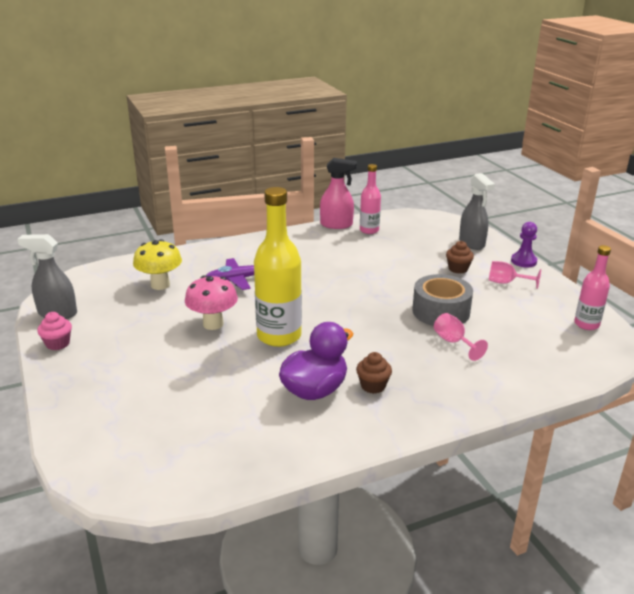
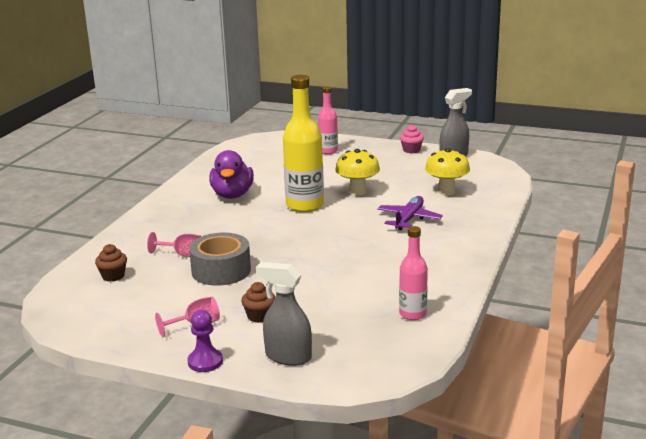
camera: 135 degrees right, 5 degrees down
(213, 324) = (357, 192): pink mushroom -> yellow mushroom
(336, 225) = (454, 302): pink spray bottle -> none
(373, 386) = (202, 210): brown cupcake -> brown cupcake (113, 276)
(586, 324) = (85, 319): pink bottle -> pink bottle (328, 151)

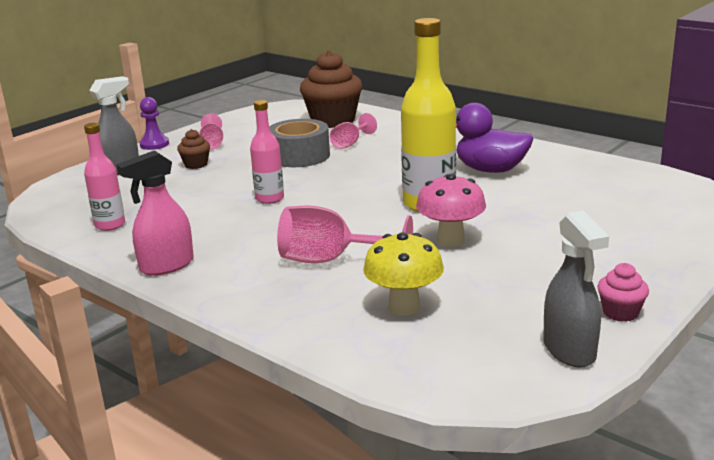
camera: 110 degrees right, 0 degrees up
(113, 276) = (333, 121): brown cupcake -> brown cupcake, size x2.14
(328, 151) = (637, 240): pink bottle -> pink bottle (269, 198)
(357, 192) = (450, 240): yellow mushroom -> pink mushroom
(409, 219) = (331, 260): purple plane -> pink goblet
(457, 268) = (166, 266): none -> pink spray bottle

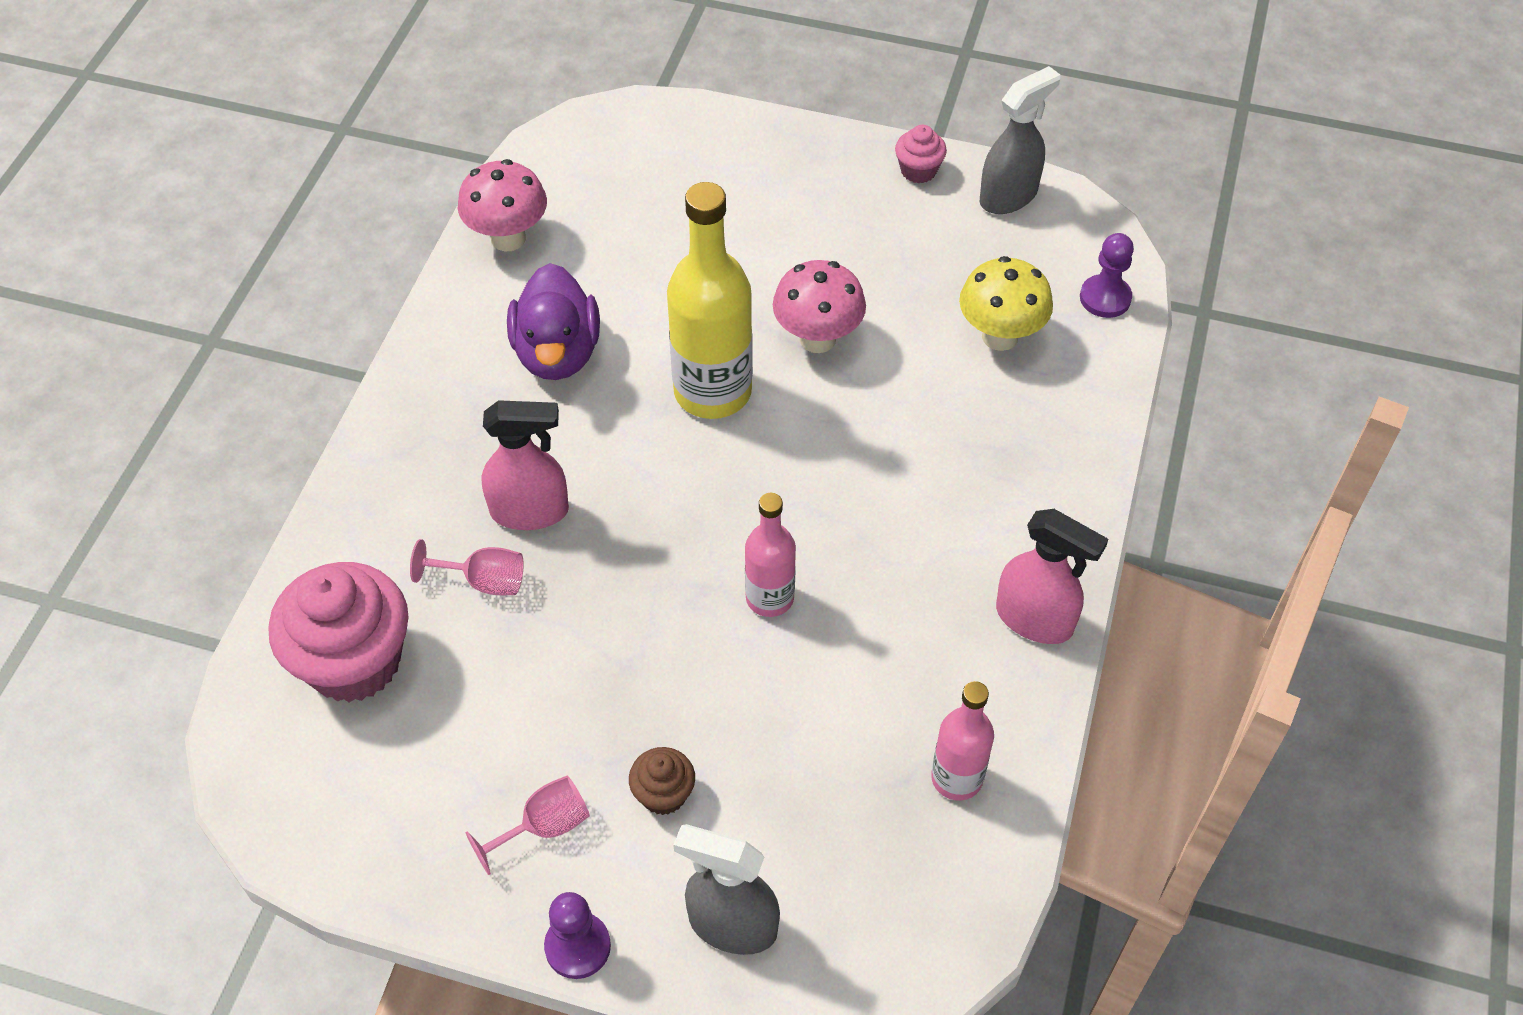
camera: 115 degrees left, 30 degrees up
(299, 156) = (569, 637): grey tape -> none
(331, 260) = (929, 441): pink goblet -> none
(333, 121) = (354, 661): brown cupcake -> pink cupcake
(382, 155) = (530, 511): none -> pink spray bottle
(412, 368) = (1105, 298): none -> purple pawn
(597, 167) = (508, 238): none -> pink mushroom

